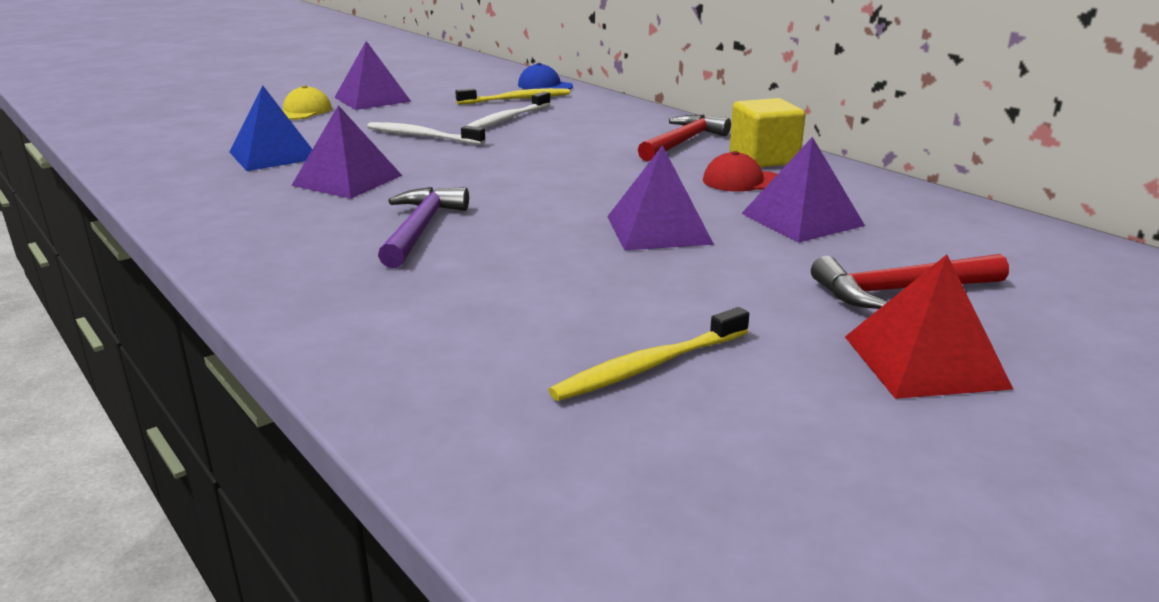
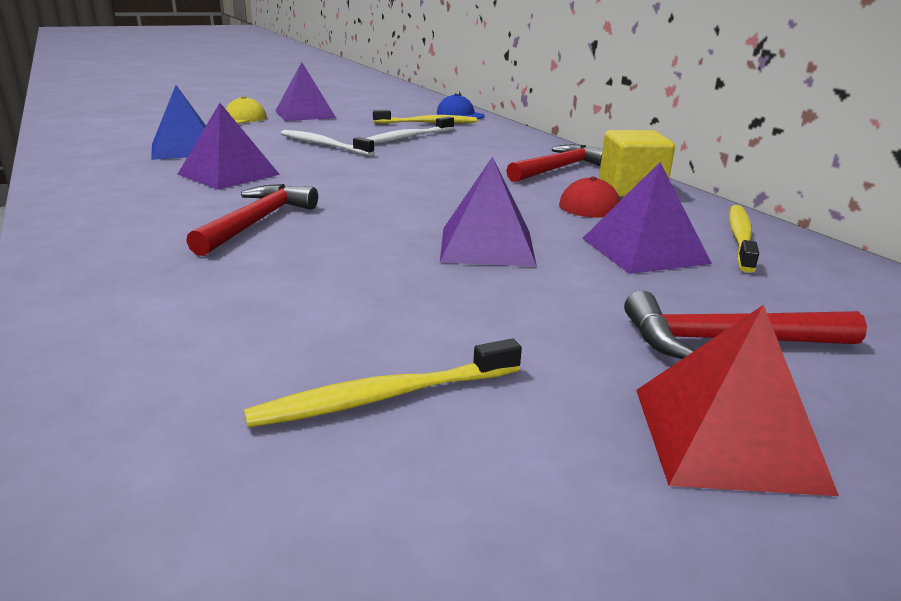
camera: 10 degrees right, 0 degrees up
(420, 229) = (256, 222): purple hammer -> red hammer
(881, 198) = (740, 238): none -> yellow toothbrush

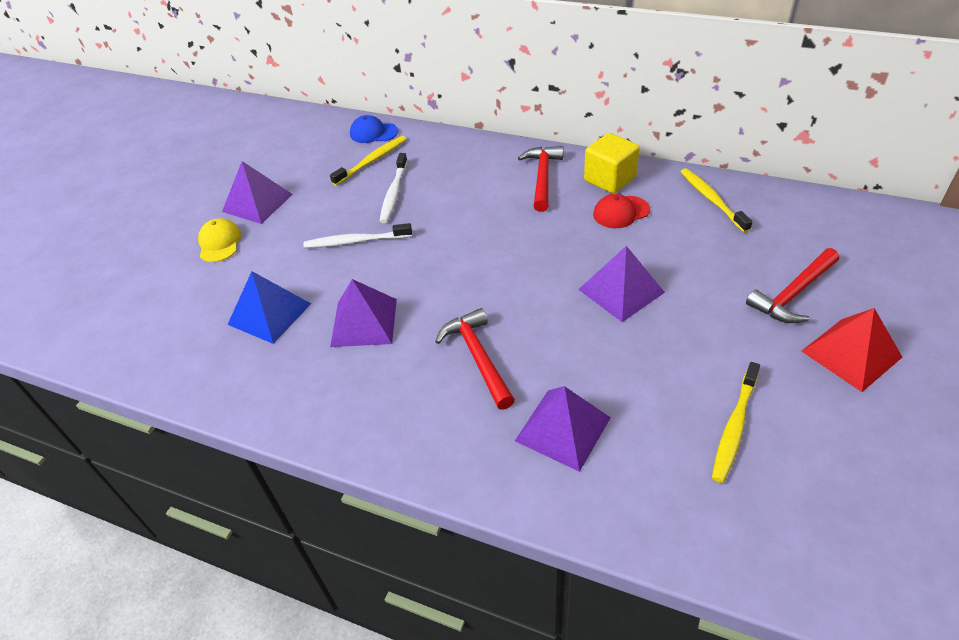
camera: 35 degrees left, 20 degrees up
(644, 250) = (689, 242): purple pyramid -> purple pyramid (563, 429)

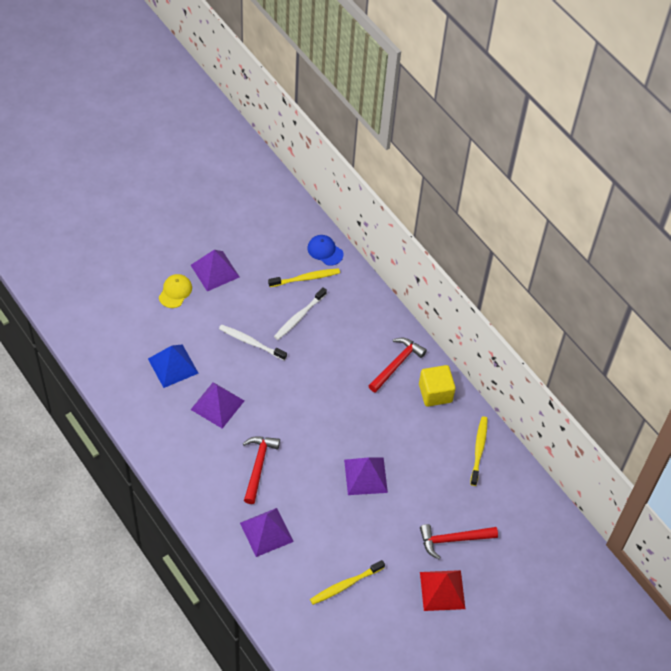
camera: 25 degrees right, 10 degrees up
(621, 212) = (417, 423): red cap -> none

